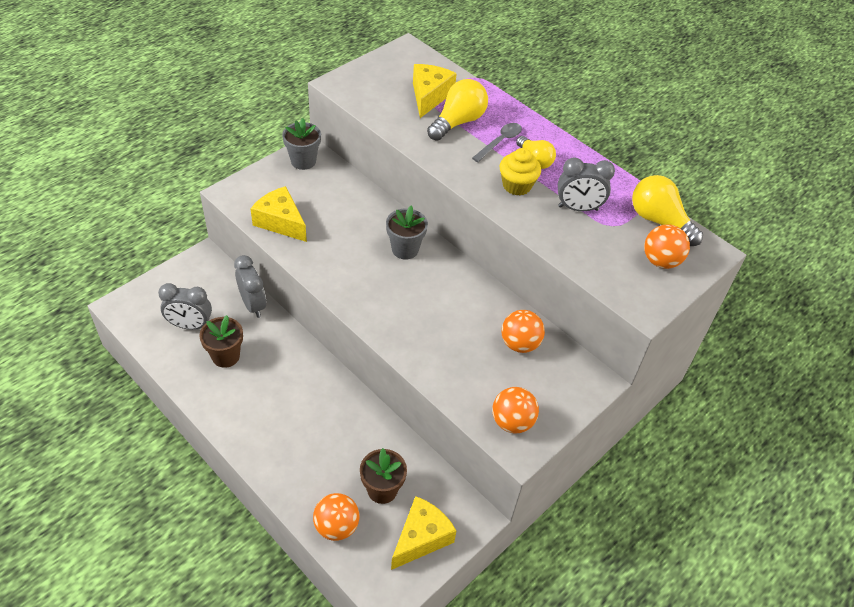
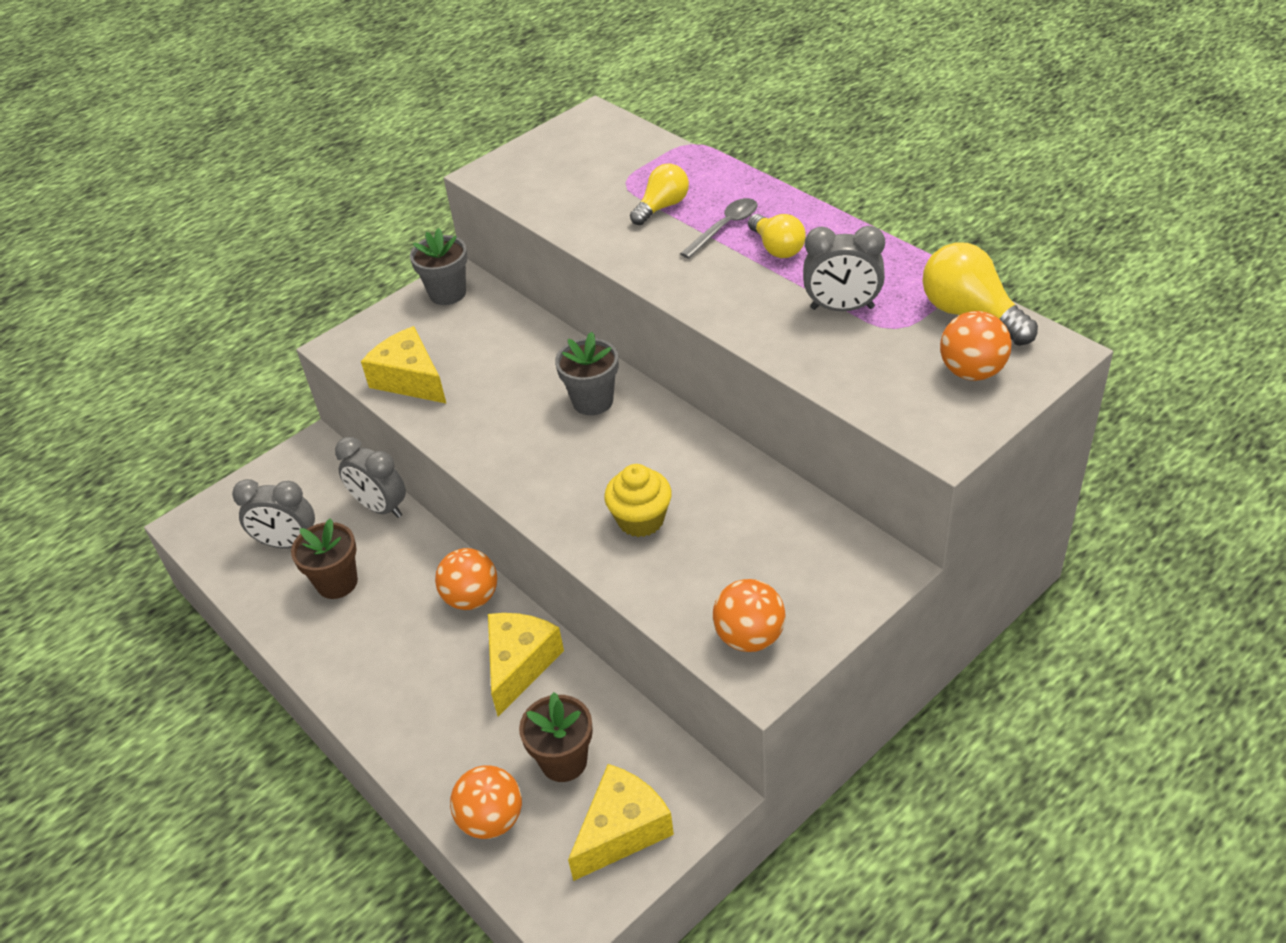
camera: 10 degrees right, 5 degrees down
(253, 305) = (380, 507): grey clock -> grey clock turned 150 degrees clockwise
(429, 96) = (621, 176): yellow cheese -> yellow cheese (520, 665)
(458, 122) = (662, 207): yellow light bulb -> yellow light bulb, size x0.66
(517, 185) = (748, 285): yellow cupcake -> yellow cupcake (641, 520)
(519, 344) = (765, 522): orange ball -> orange ball (471, 598)

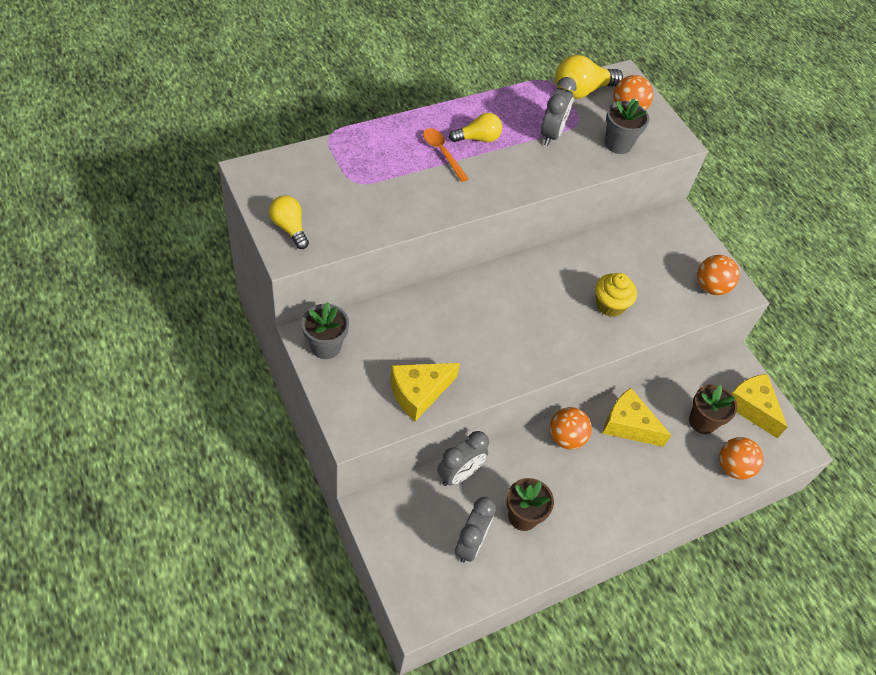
camera: 85 degrees left, 10 degrees up
(592, 401) = (493, 296): grey flower pot -> grey flower pot (618, 144)
(662, 207) = (399, 173): yellow light bulb -> yellow light bulb (289, 228)
(724, 228) = (442, 153): grey spoon -> orange spoon

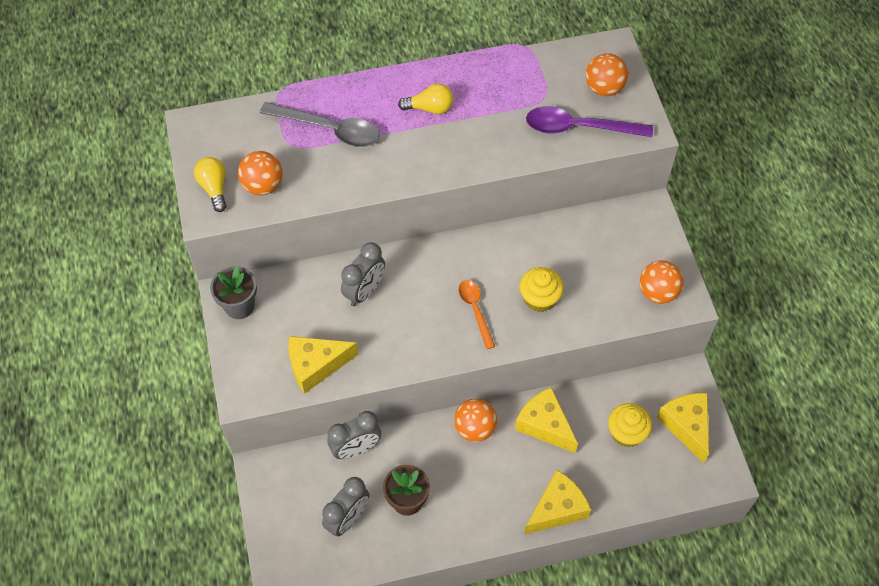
camera: 20 degrees right, 5 degrees up
(388, 165) = (329, 129): none -> grey spoon
(442, 153) = (387, 121): orange spoon -> orange spoon (475, 310)
(551, 134) = (510, 110): grey clock -> grey clock (364, 291)
(581, 91) = (560, 61): yellow light bulb -> none
(618, 144) = (579, 128): grey flower pot -> purple spoon
(664, 501) = (557, 509): none -> yellow cheese
(702, 422) = (626, 433): brown flower pot -> yellow cupcake
(733, 467) = (643, 486): orange ball -> orange ball (263, 185)

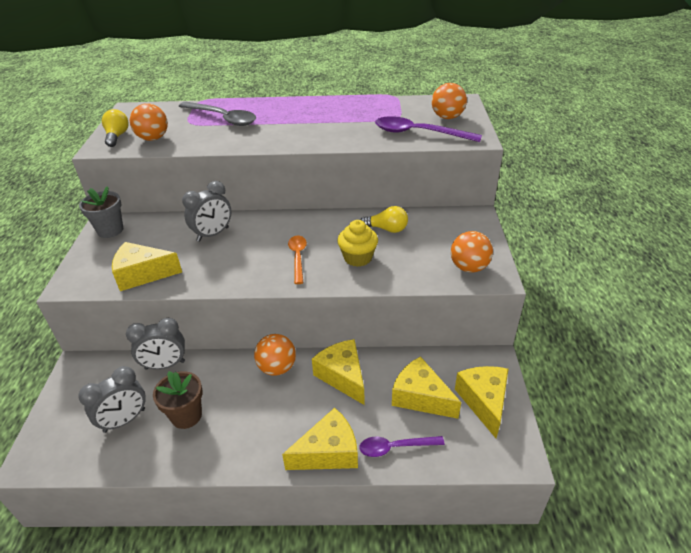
camera: 15 degrees right, 20 degrees down
(430, 108) = (304, 115): yellow light bulb -> yellow light bulb (387, 229)
(616, 491) = (395, 447): none -> purple spoon
(626, 433) = (420, 397): yellow cupcake -> yellow cheese

